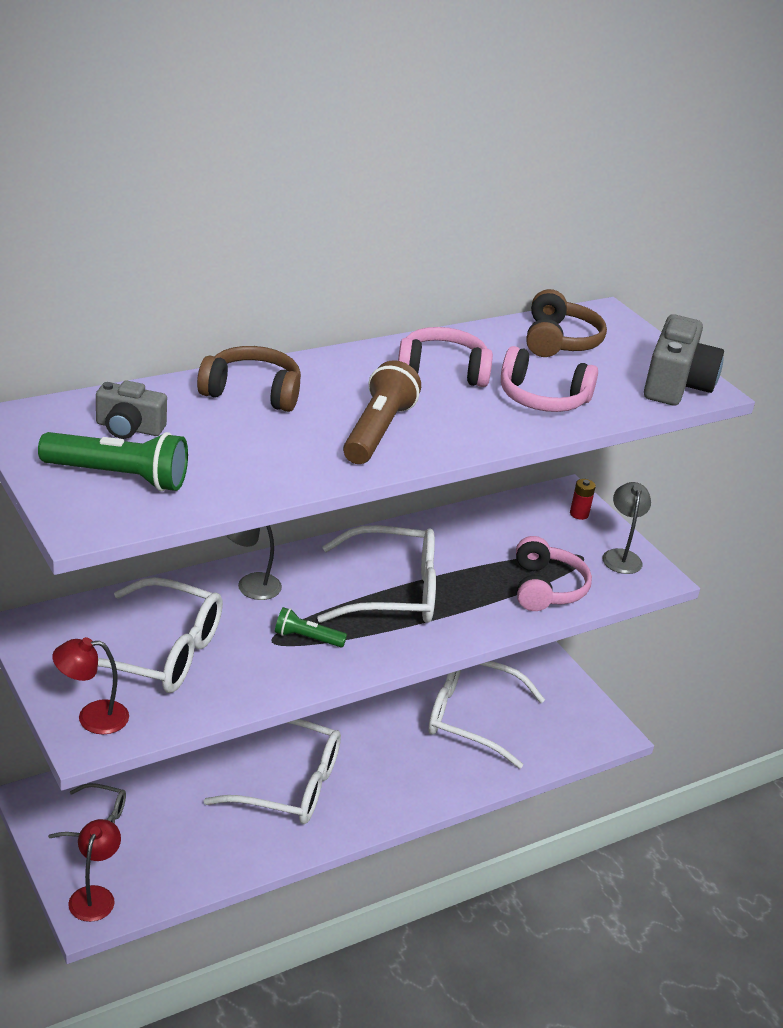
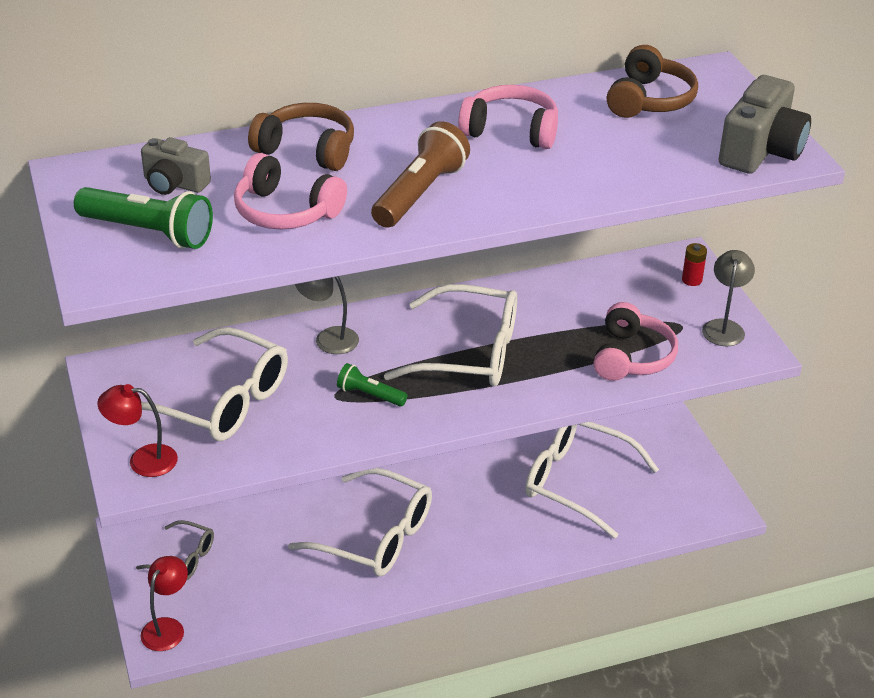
camera: 15 degrees right, 5 degrees up
(542, 398) = (607, 162): pink headphones -> pink headphones (286, 211)

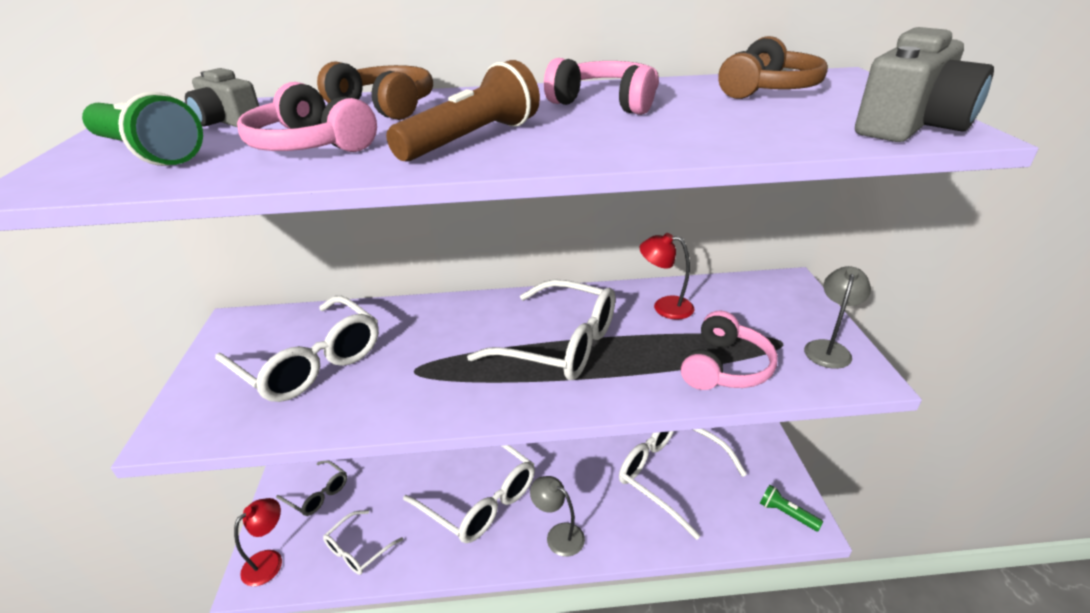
camera: 15 degrees right, 5 degrees down
(143, 460) = (198, 410): red lamp -> red lamp (664, 306)
(261, 602) = (358, 549): none -> white glasses
(328, 338) = (437, 317): grey lamp -> grey lamp (558, 535)
(370, 395) = (447, 373): green flashlight -> green flashlight (786, 514)
(692, 280) = (795, 301): red battery -> none

